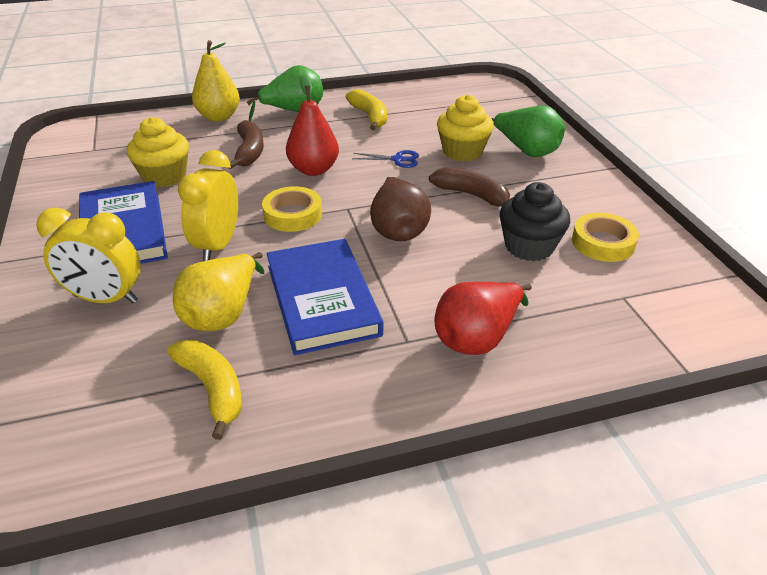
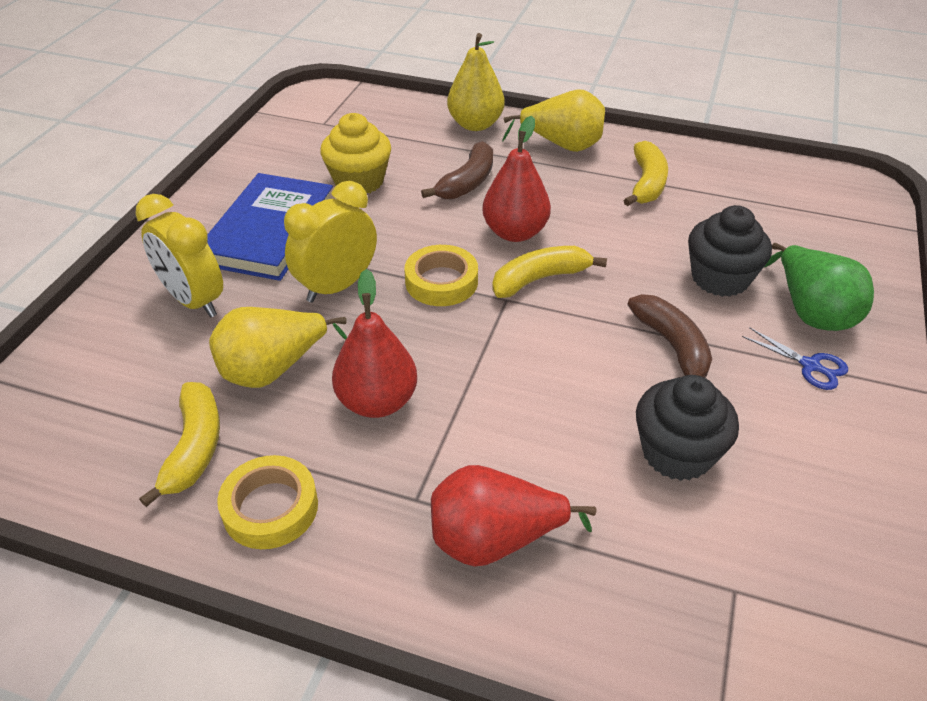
camera: 35 degrees right, 5 degrees up
(293, 112) = (562, 145): green pear -> yellow pear
(322, 299) = (377, 402): blue book -> red pear
(357, 189) = (540, 279): none -> yellow banana
(397, 159) = (625, 257): blue scissors -> blue scissors (810, 365)
(398, 229) = (537, 353): brown pear -> none
(462, 151) = (720, 278): yellow cupcake -> black cupcake
(603, 243) = (786, 498): yellow tape -> yellow tape (270, 508)

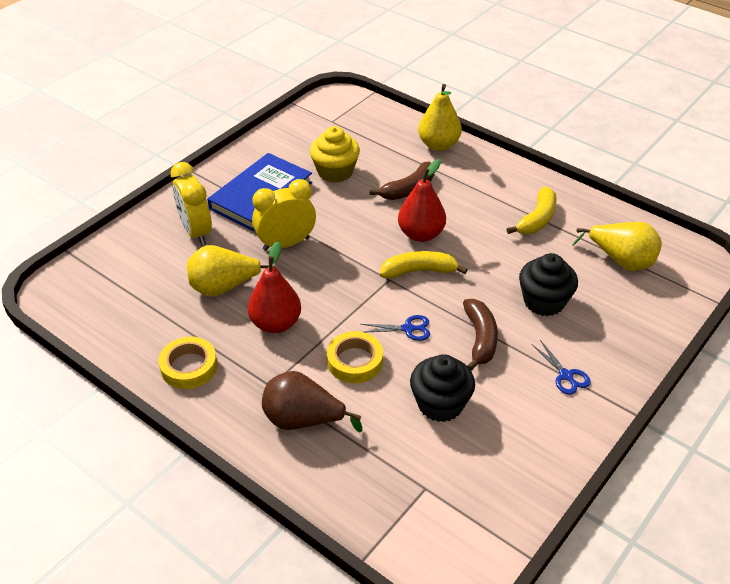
camera: 20 degrees right, 0 degrees up
(194, 448) = (161, 322): yellow banana -> none
(441, 282) = (353, 257): yellow tape -> yellow tape (355, 361)
(494, 540) = (303, 420): red pear -> brown pear
(562, 145) = (492, 175): yellow pear -> yellow pear (621, 261)
(569, 359) = (408, 329): none -> blue scissors
(811, 312) = (593, 341): green pear -> none

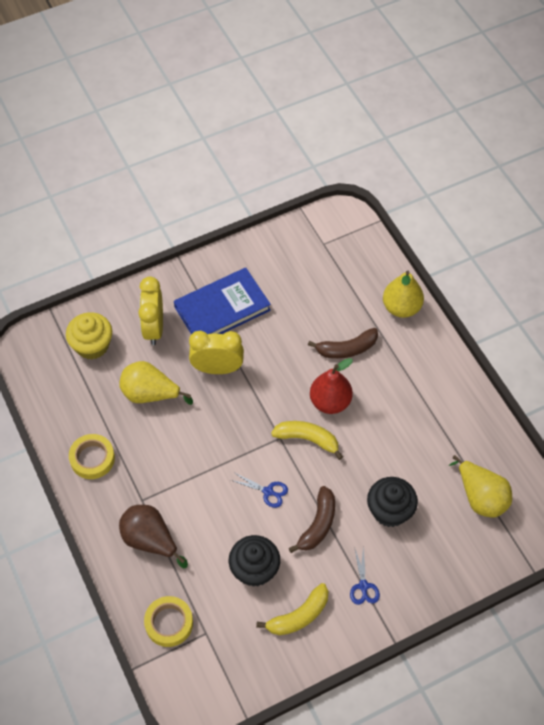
camera: 25 degrees right, 15 degrees up
(276, 323) = (172, 445): red pear -> none
(335, 172) = (295, 305): yellow cupcake -> yellow cupcake (92, 345)
(355, 361) = (212, 504): yellow tape -> yellow tape (169, 623)
(537, 219) = (436, 425): yellow banana -> yellow banana (298, 616)

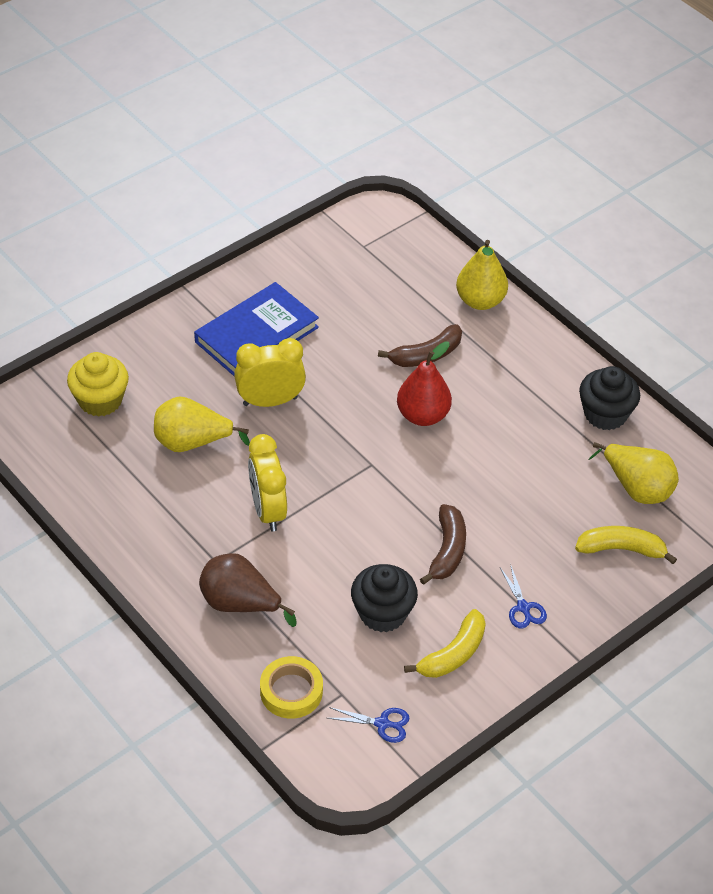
camera: 15 degrees left, 10 degrees down
(92, 459) = (138, 526): yellow tape -> none
(154, 328) = (175, 369): yellow clock -> yellow clock (267, 510)
(268, 491) = (374, 525): blue scissors -> blue scissors (382, 724)
(307, 439) = (407, 460): yellow banana -> yellow banana (621, 549)
(390, 511) = (531, 521): black cupcake -> black cupcake (605, 414)

